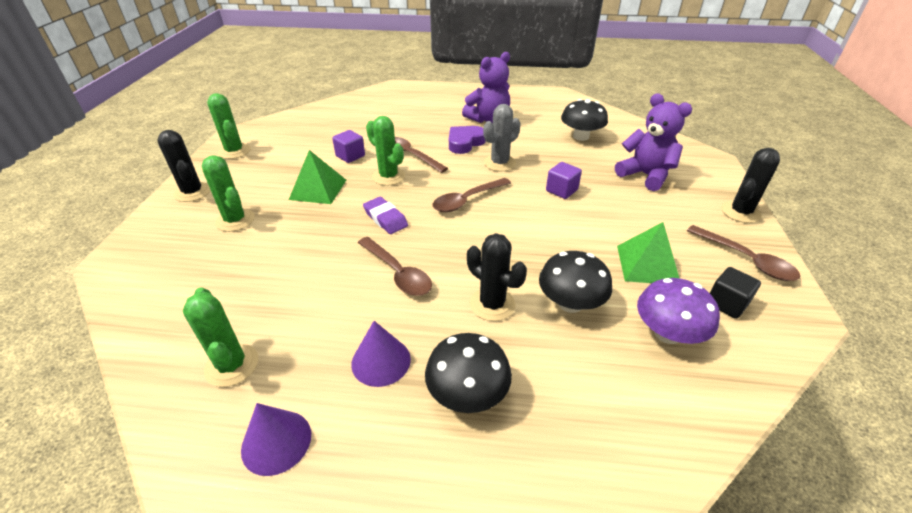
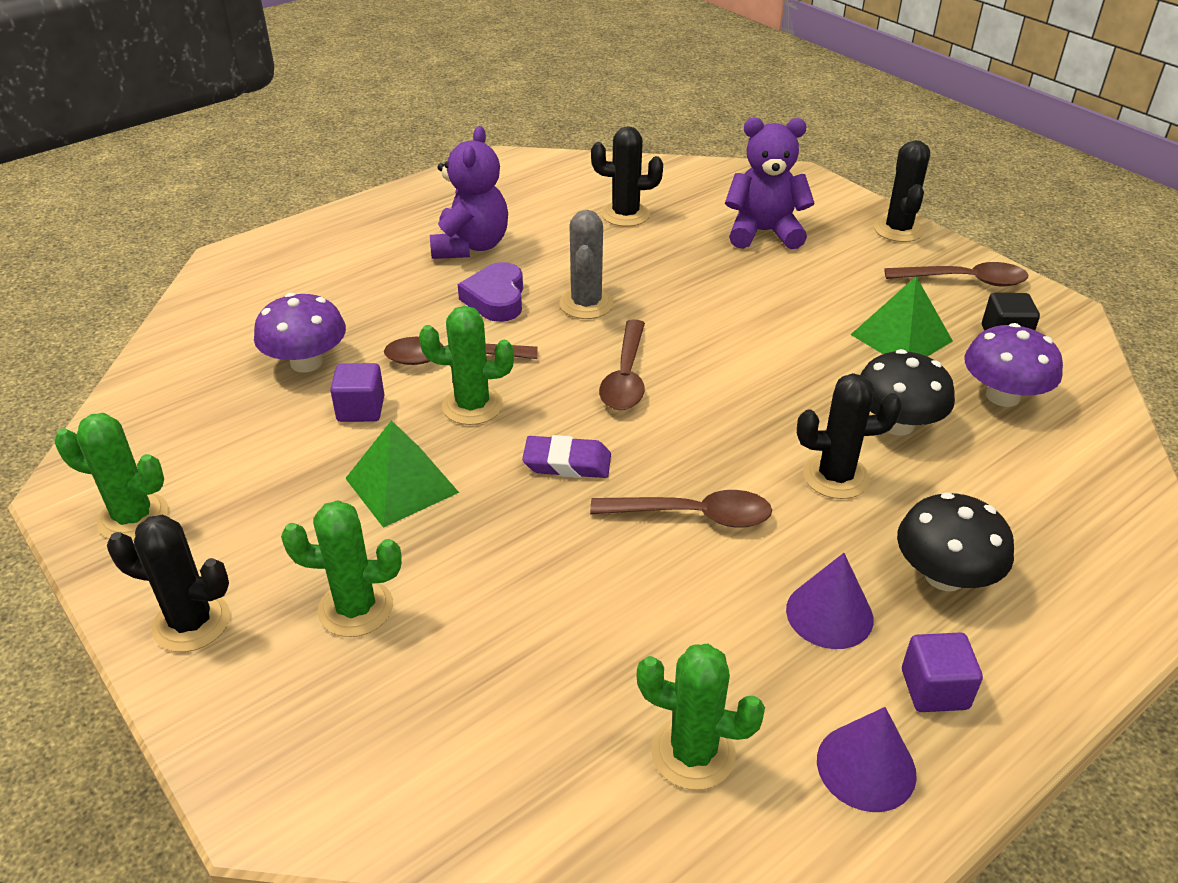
camera: 45 degrees left, 0 degrees up
(361, 131) = (306, 362): none -> purple mushroom
(561, 190) = (708, 301): purple cube -> purple cube (934, 689)
(581, 136) = (625, 215): black mushroom -> black cactus

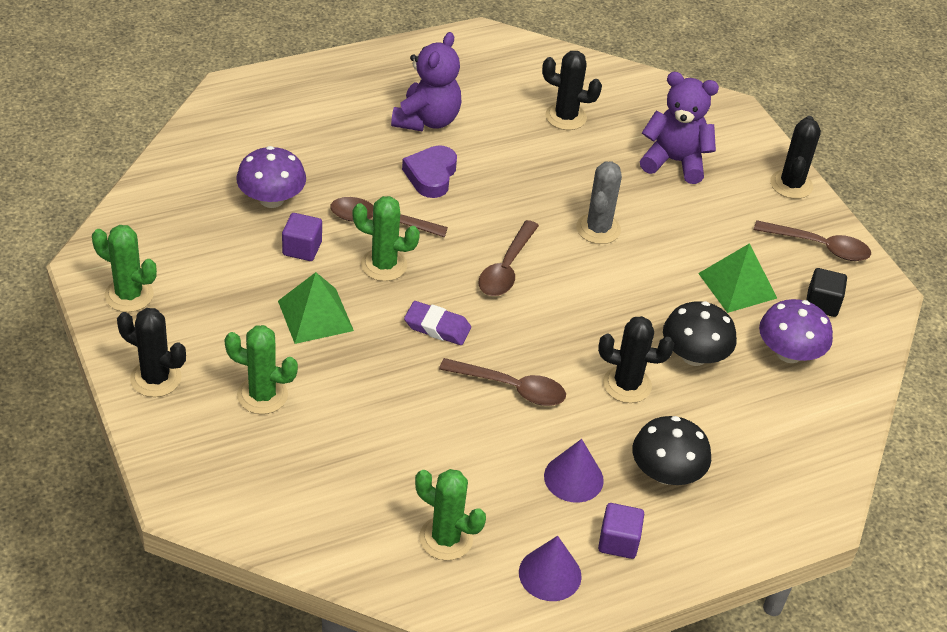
camera: 10 degrees right, 5 degrees up
(586, 304) = (500, 197): grey cactus -> grey cactus (598, 229)

